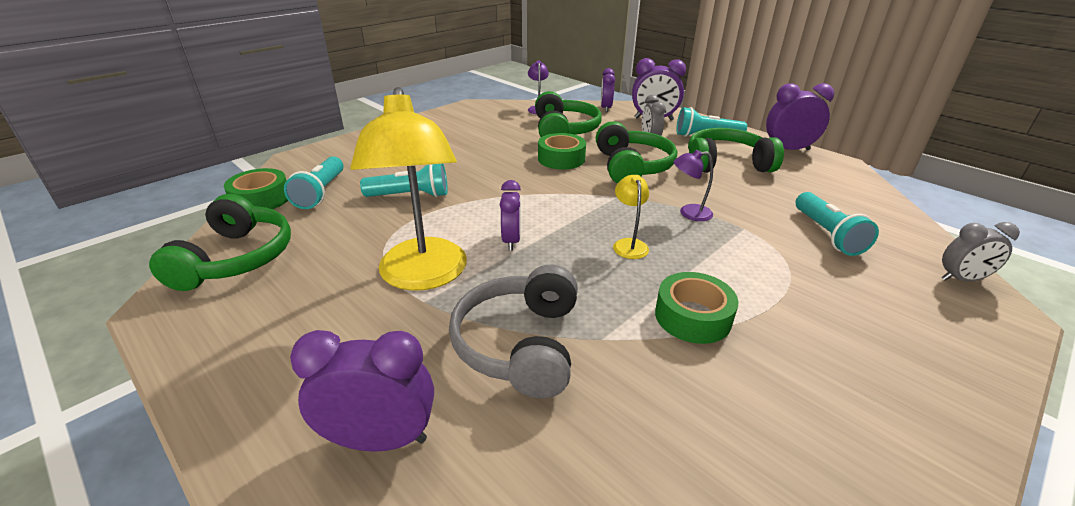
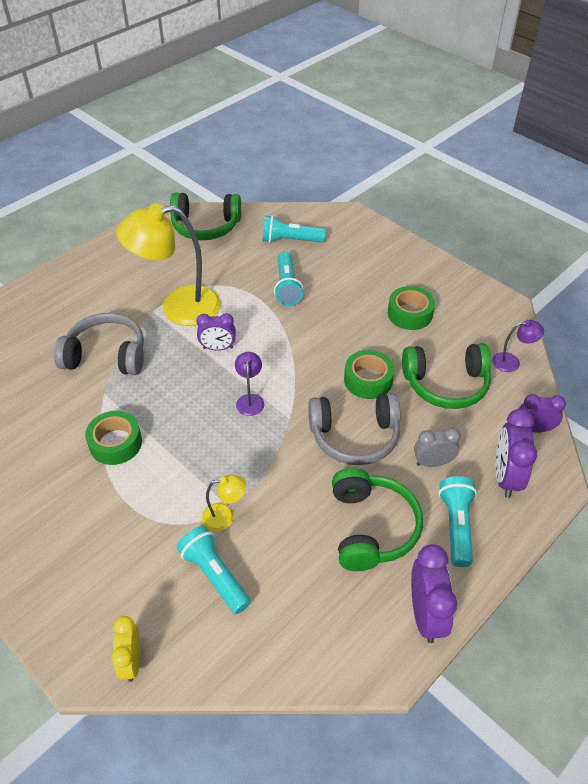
camera: 90 degrees right, 15 degrees up
(261, 199) = (280, 215): green tape -> green tape (410, 314)
(380, 440) = (54, 309): purple clock -> none
(628, 244) = (208, 418): yellow lamp -> yellow lamp (225, 516)
(631, 167) = (354, 436): green headphones -> grey headphones
(689, 213) = (257, 468): purple lamp -> purple lamp (250, 400)
(827, 234) = (214, 575): turquoise flashlight -> turquoise flashlight turned 60 degrees clockwise
(961, 279) = (131, 661): grey clock -> yellow clock

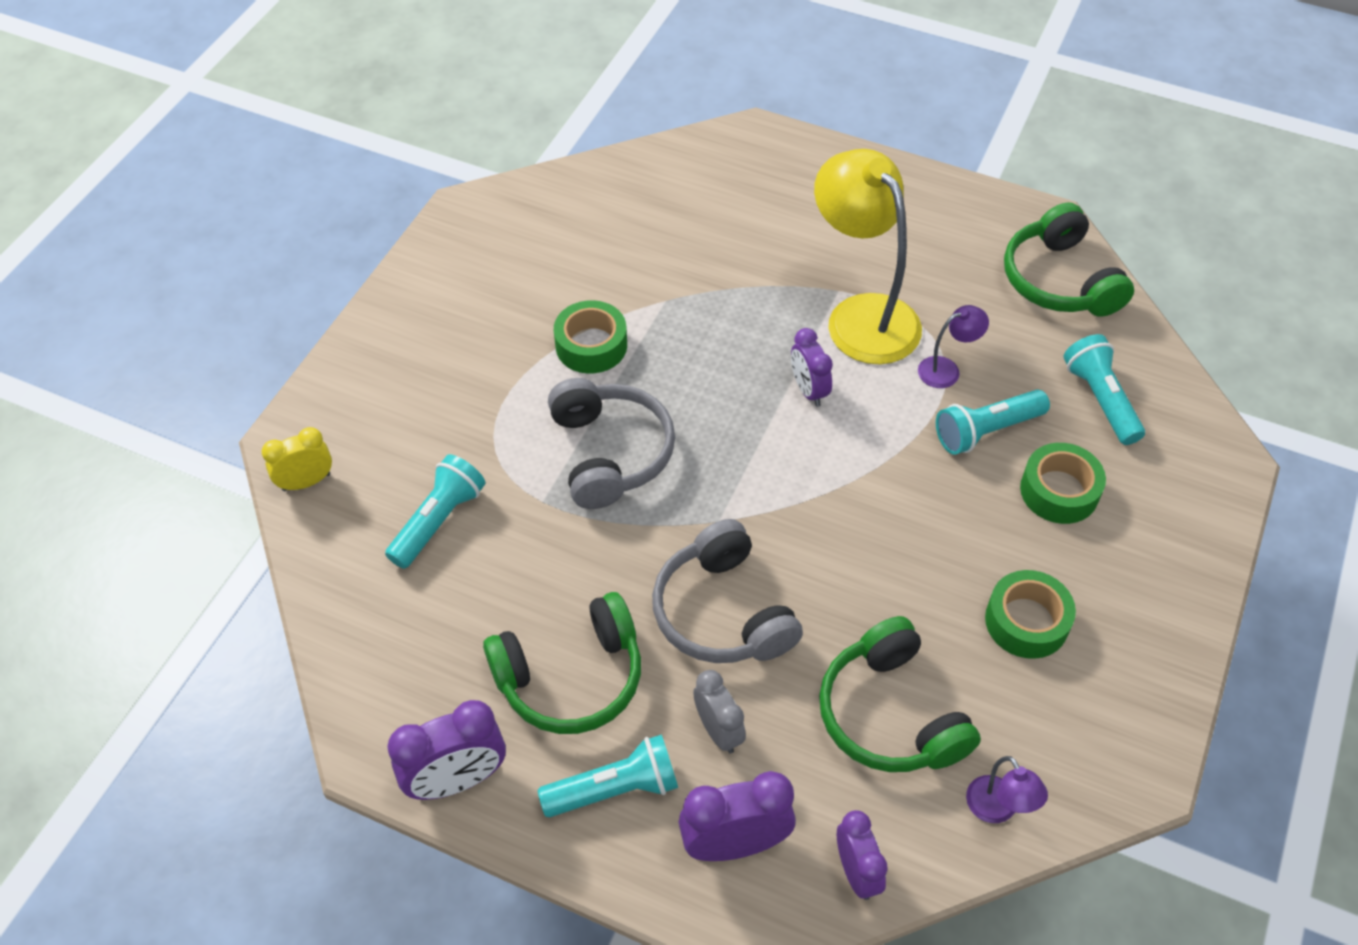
camera: 70 degrees right, 5 degrees up
(106, 356) = (729, 275): grey headphones -> grey headphones (609, 453)
(225, 516) = (526, 501): yellow lamp -> none
(250, 400) = (730, 462): purple lamp -> purple lamp (946, 369)
(368, 380) = (843, 599): green tape -> green tape (1059, 491)

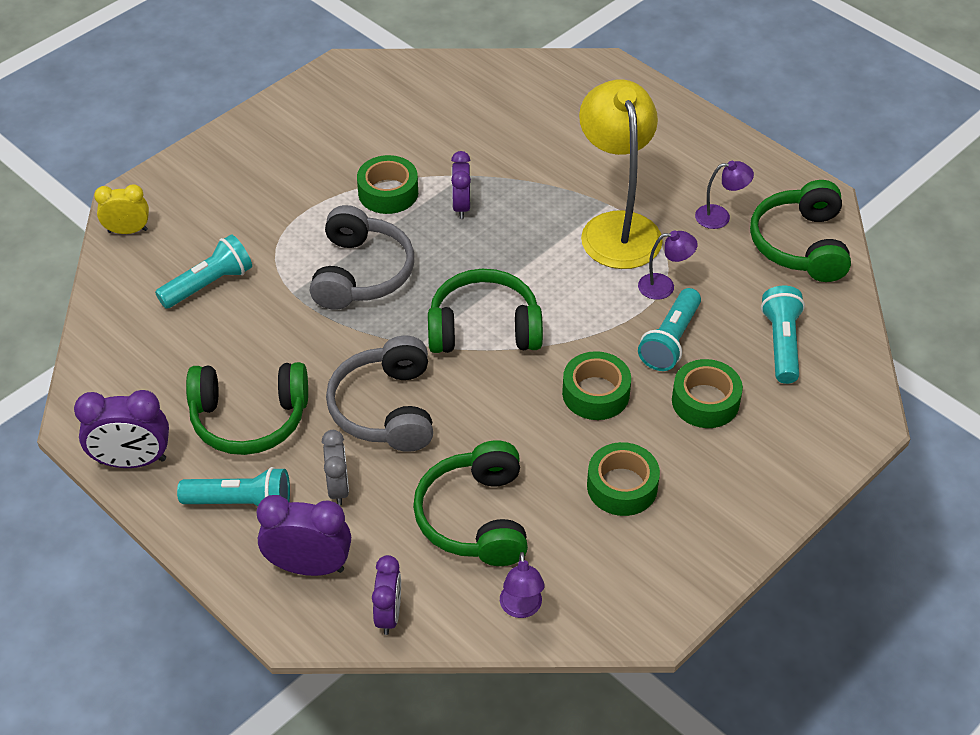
camera: 20 degrees right, 5 degrees down
(781, 478) = (484, 328): none -> green headphones
(808, 390) = (542, 271): purple clock -> purple clock (461, 206)
(941, 519) = (595, 393): none -> green tape
(962, 272) = (720, 216): none -> purple lamp
(986, 431) = (670, 341): turquoise flashlight -> turquoise flashlight turned 60 degrees counterclockwise

